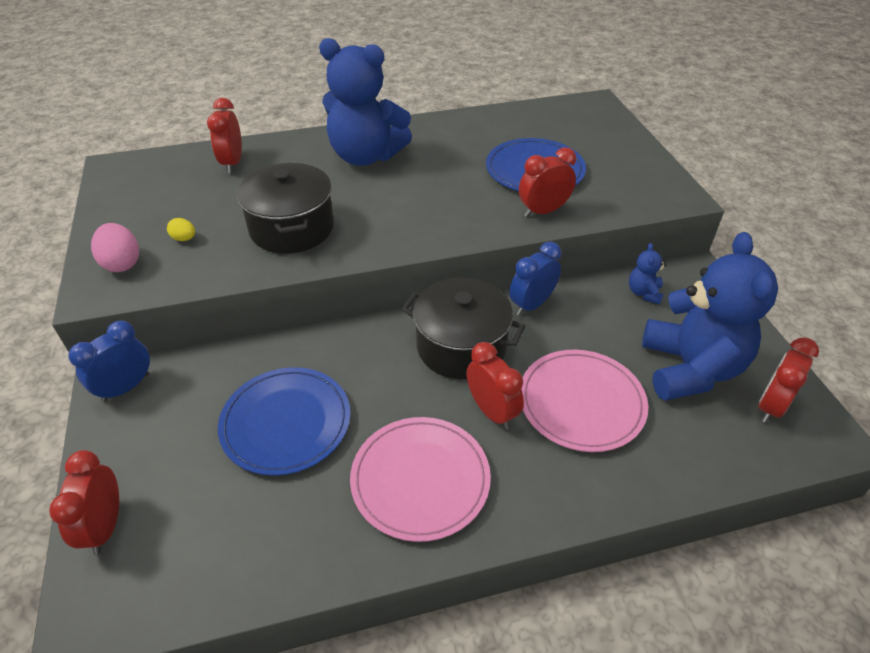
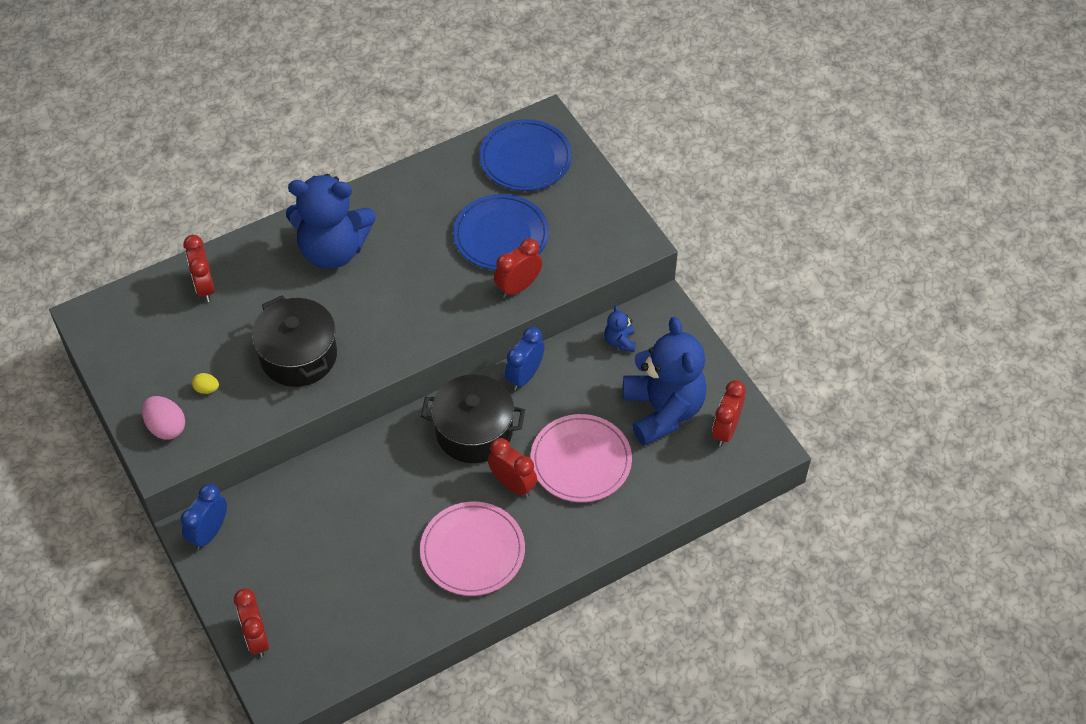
camera: 15 degrees left, 10 degrees up
(286, 422) = (354, 531): blue plate -> blue plate (525, 158)

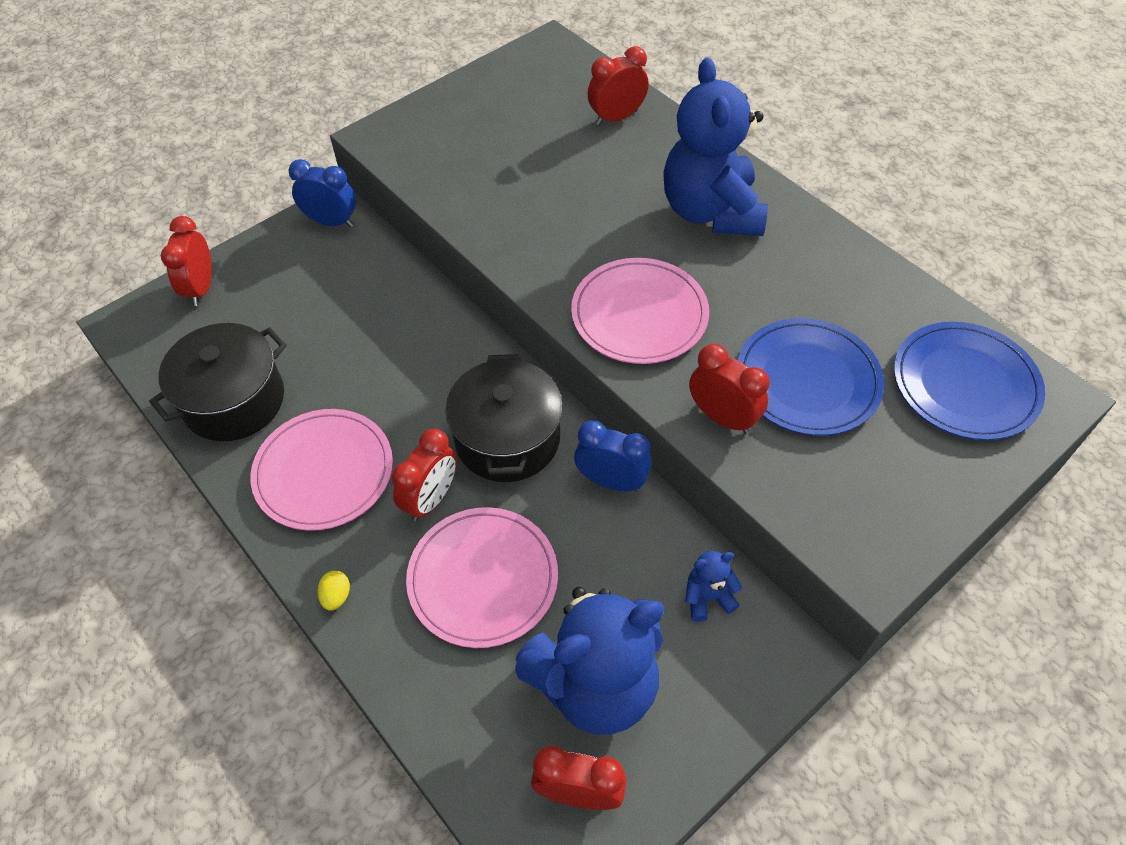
camera: 80 degrees right, 0 degrees up
(166, 427) = (421, 130): pink egg -> none
(207, 389) = (477, 149): yellow egg -> yellow egg (336, 596)
(256, 638) = (201, 288): red clock -> red clock turned 60 degrees counterclockwise
(298, 356) = (541, 213): black pot -> black pot (234, 400)
(419, 314) = (639, 314): none -> pink plate

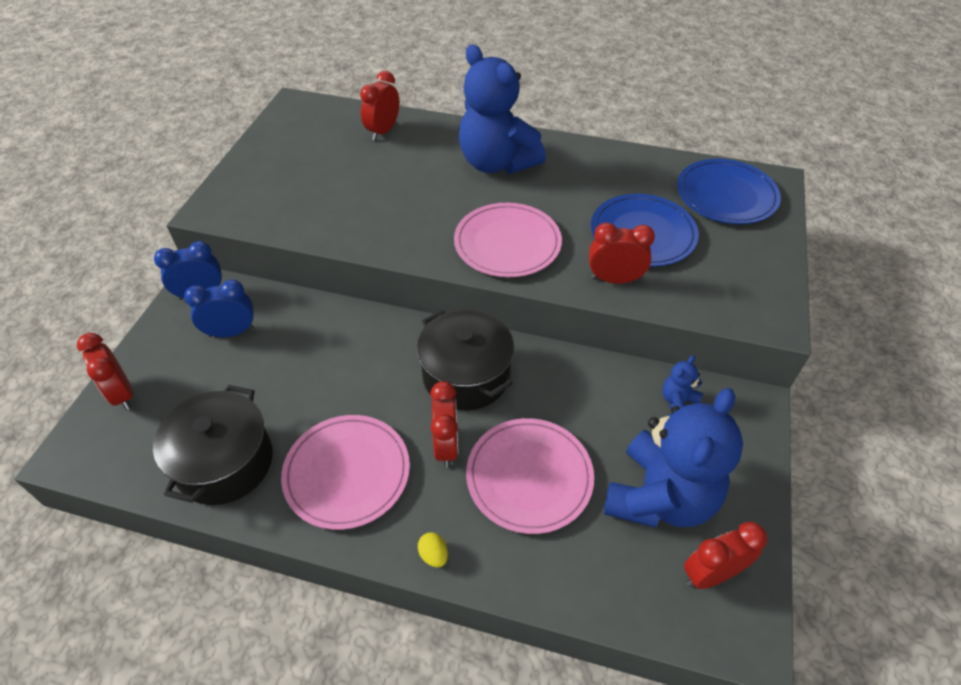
camera: 35 degrees left, 5 degrees down
(611, 481) = (558, 365): blue clock -> blue clock (231, 332)

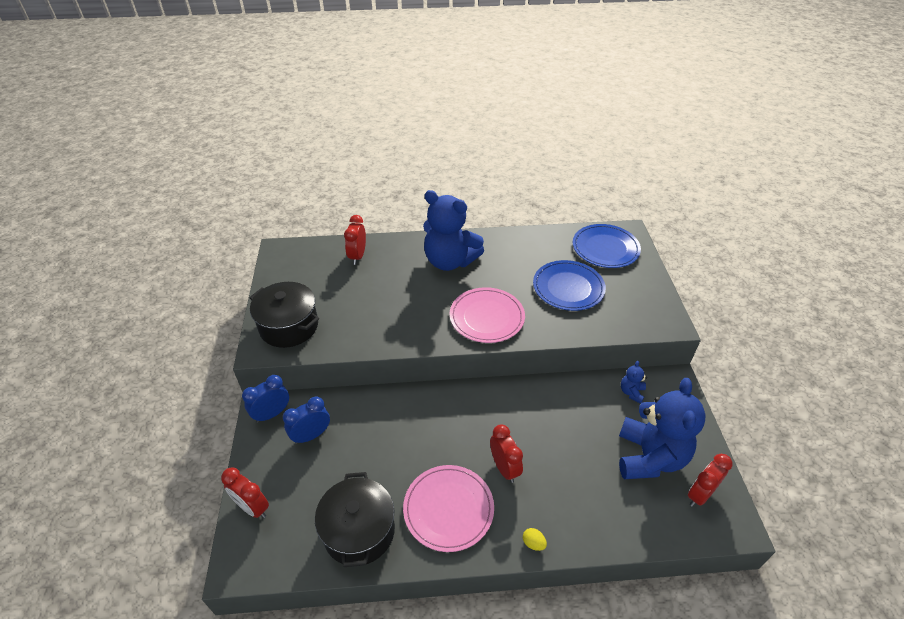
camera: 20 degrees left, 5 degrees down
(466, 375) = (493, 416): black pot -> black pot (289, 326)
(529, 476) = (566, 471): pink plate -> none
(614, 279) = (566, 324): red clock -> none

